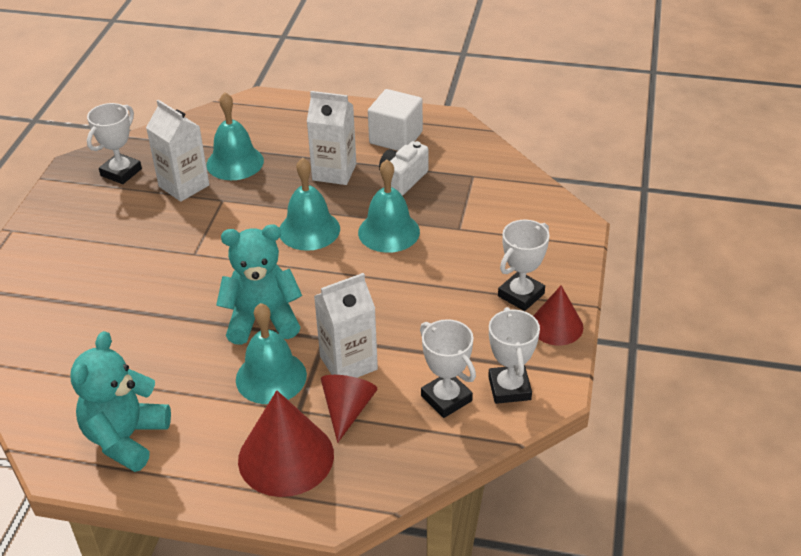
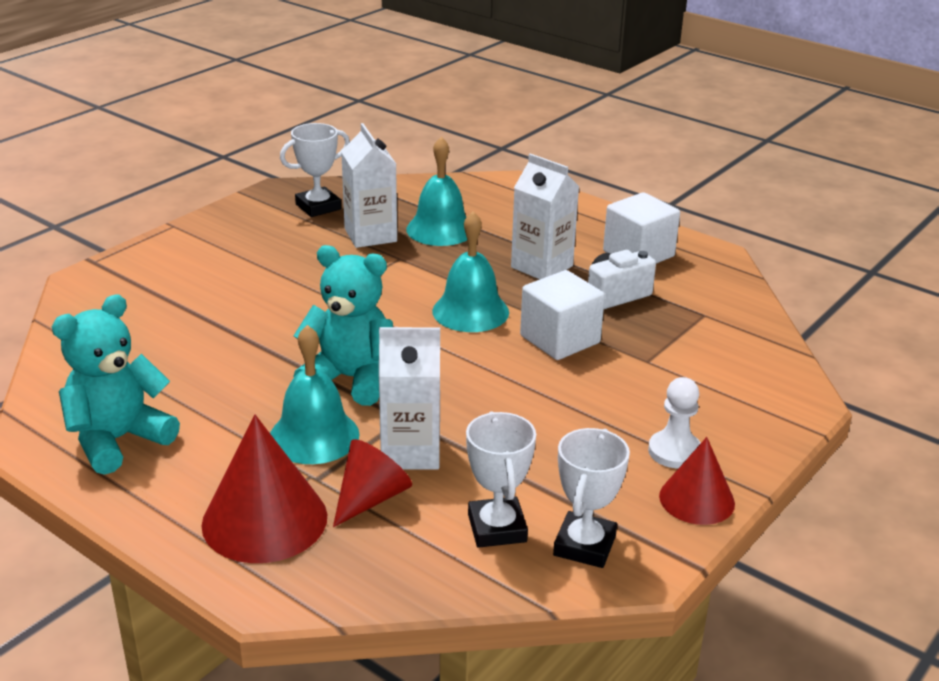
camera: 25 degrees right, 10 degrees down
(389, 232) = (560, 339): turquoise bell -> white cube
(521, 295) = (674, 451): white trophy -> white pawn

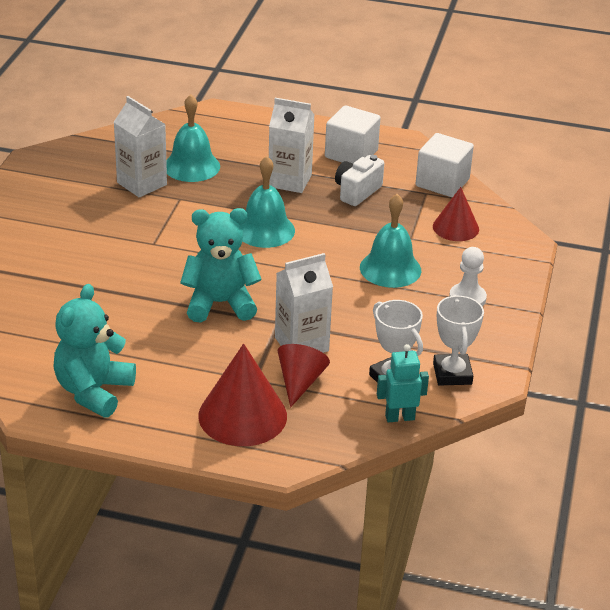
camera: 25 degrees left, 5 degrees up
(314, 436) = (228, 351): turquoise bell -> turquoise bell (390, 268)
(318, 207) = (79, 168): white trophy -> none
(468, 584) = (399, 417): none -> turquoise robot
(560, 339) = (342, 236): white cube -> white cube (442, 183)
(696, 499) = (499, 326): red cone -> red cone (455, 227)

